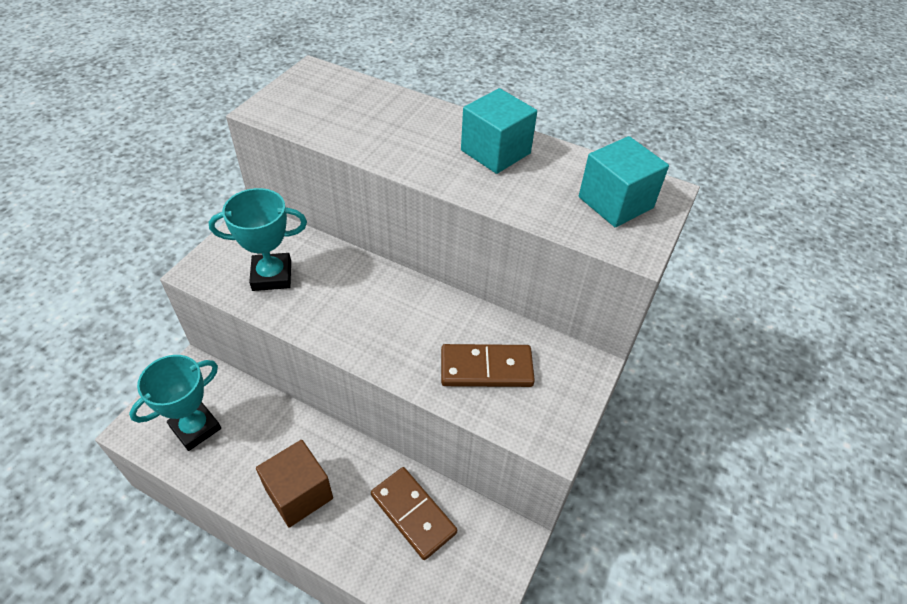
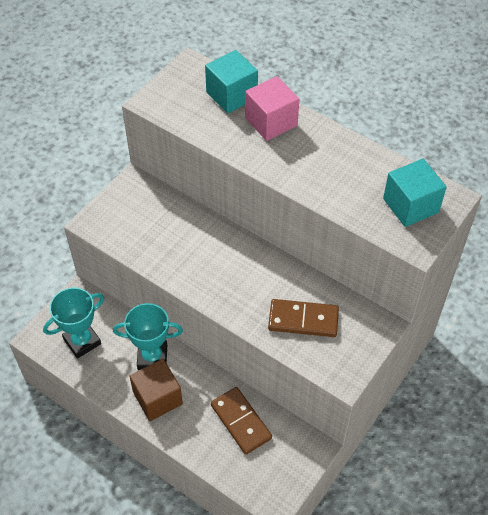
camera: 10 degrees right, 5 degrees up
(272, 276) = (147, 231): turquoise trophy -> turquoise trophy (152, 357)
(420, 123) = (271, 122): none -> pink cube
(495, 152) = (326, 153): turquoise cube -> turquoise cube (231, 95)

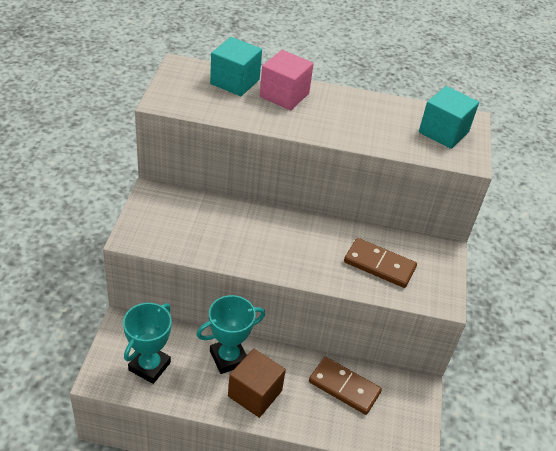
camera: 30 degrees left, 10 degrees down
(303, 320) = (379, 265): brown domino -> brown domino turned 45 degrees clockwise

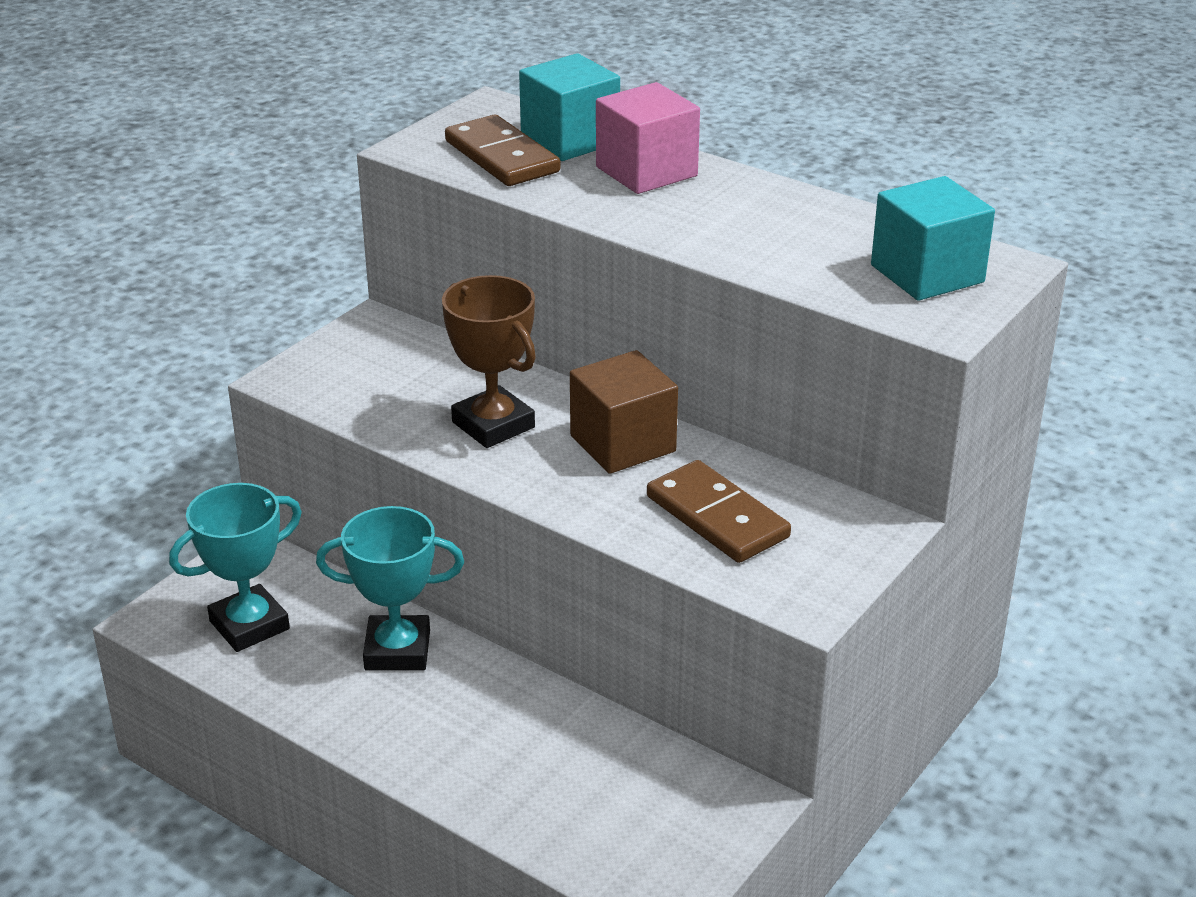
camera: 30 degrees right, 10 degrees down
(250, 239) = (493, 425): none -> brown trophy
(255, 393) = (405, 717): brown cube -> brown cube (622, 443)
(344, 387) = (586, 757): brown domino -> brown domino (502, 157)

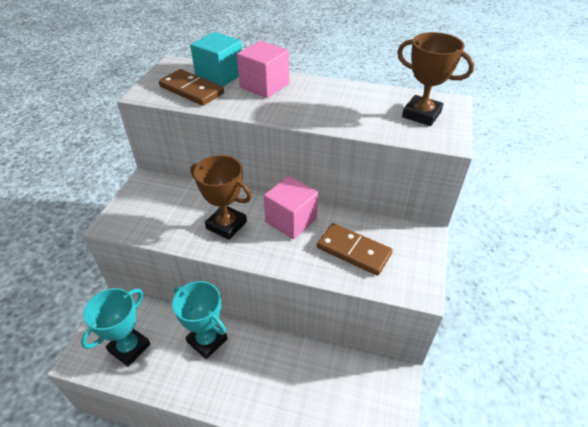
camera: 20 degrees left, 10 degrees up
(397, 650) = (207, 340): turquoise trophy -> turquoise trophy turned 60 degrees clockwise
(622, 443) = (291, 220): brown cube -> pink cube
(927, 274) = (421, 114): turquoise cube -> brown trophy

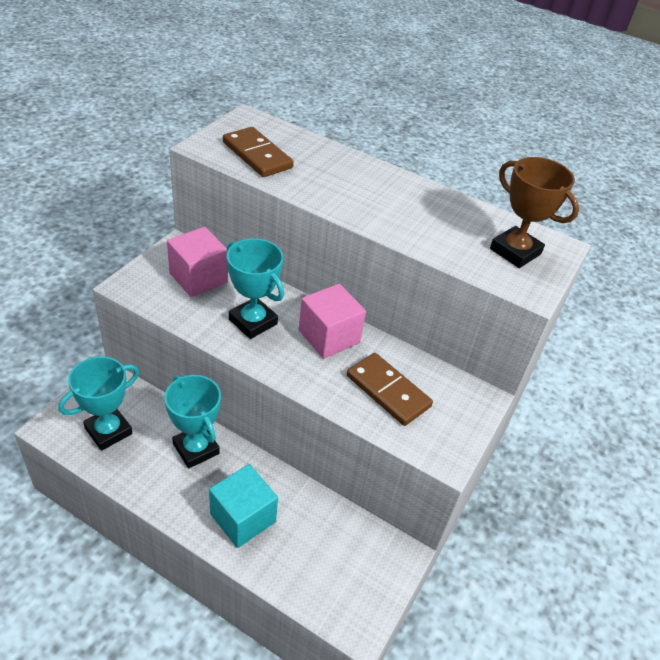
camera: 10 degrees right, 0 degrees up
(220, 75) = (296, 145): turquoise cube -> turquoise cube (243, 518)
(226, 225) = (253, 322): brown trophy -> turquoise trophy
(264, 85) = (343, 170): pink cube -> pink cube (198, 278)

